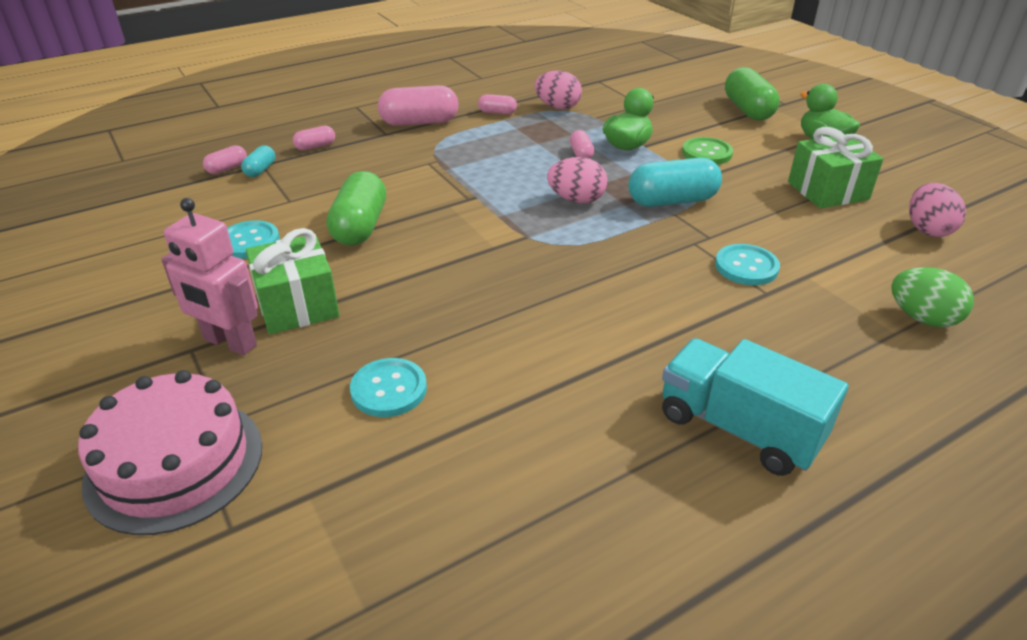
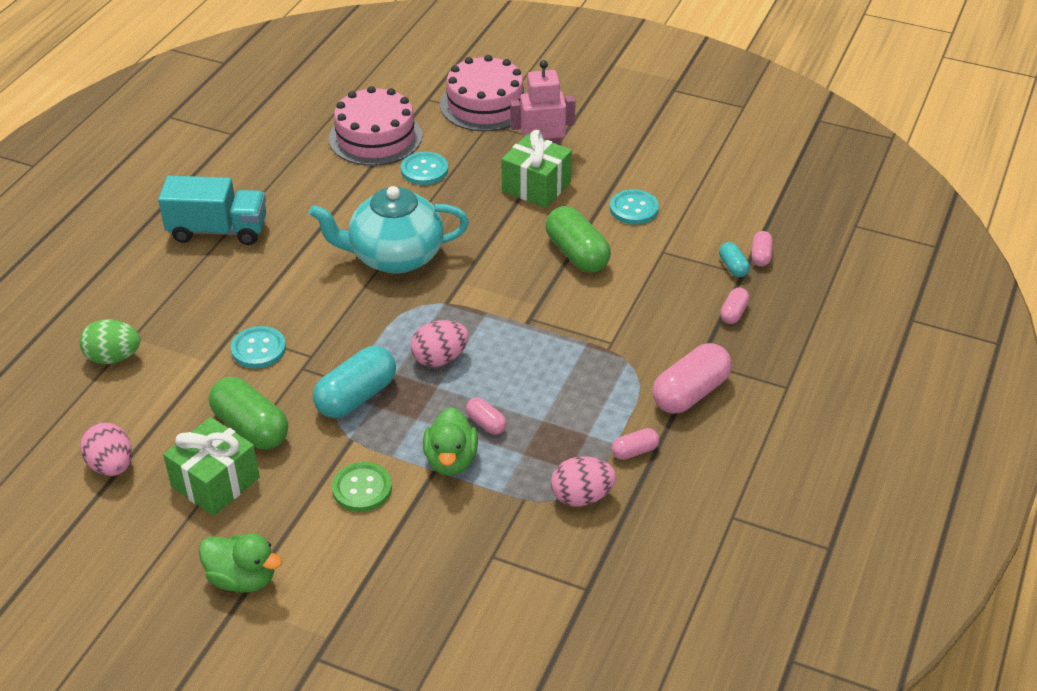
camera: 145 degrees right, 5 degrees up
(392, 486) = (375, 137): none -> pink cake
(535, 296) = (395, 256): none -> turquoise teapot
(748, 110) = (357, 611): green capsule -> green capsule (251, 428)

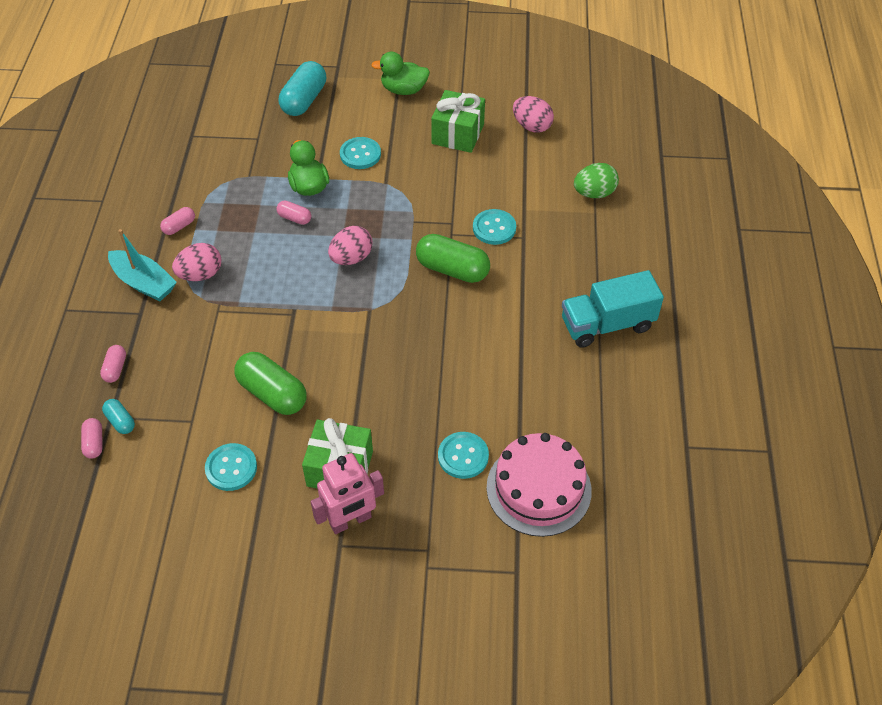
camera: 160 degrees right, 10 degrees up
(251, 428) = (459, 172): green capsule -> green capsule (452, 269)
(356, 397) = (399, 212): turquoise capsule -> turquoise capsule (304, 100)
(362, 488) = (360, 154): green button -> turquoise button
(395, 256) = (436, 342): turquoise teapot -> none
(485, 104) = (446, 584): pink cake -> none
(582, 497) = (209, 187): pink egg -> pink egg (200, 274)
(690, 393) = (144, 283): pink capsule -> turquoise boat

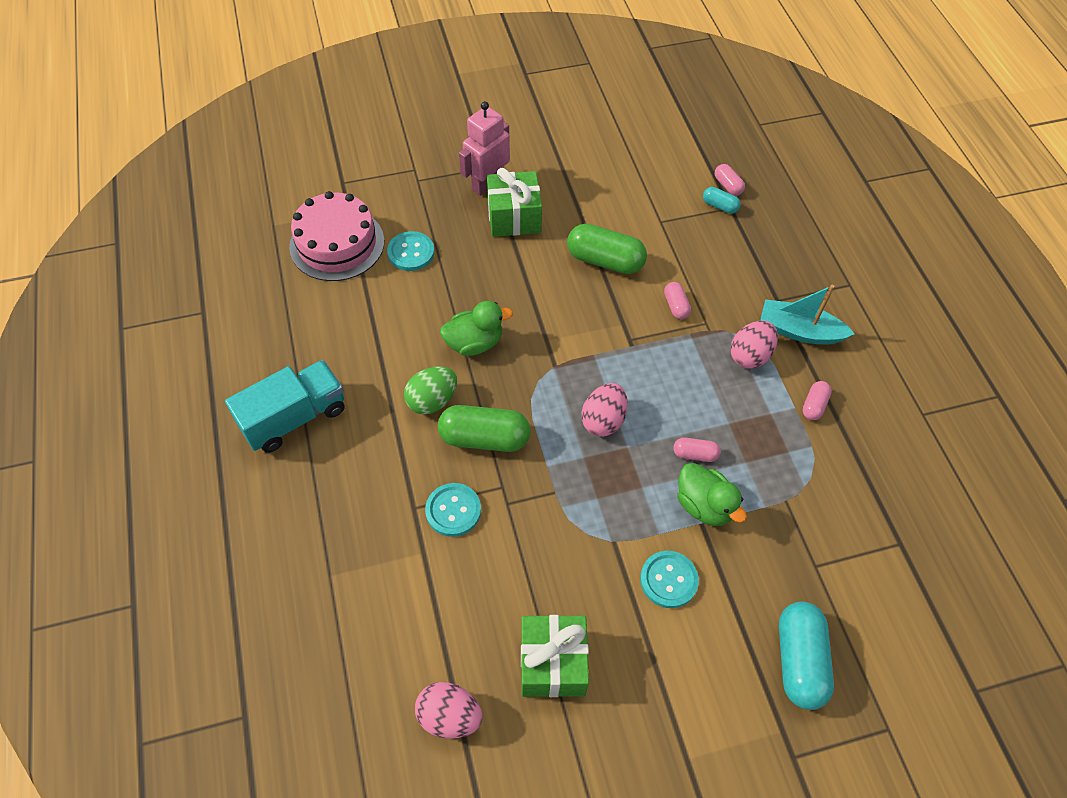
camera: 160 degrees right, 5 degrees up
(115, 369) = (758, 245): pink capsule -> pink capsule (676, 306)
(231, 468) = (604, 196): turquoise button -> none
(403, 90) = (668, 734): green duck -> green duck (474, 343)
(594, 193) = (335, 608): green egg -> green egg (432, 400)

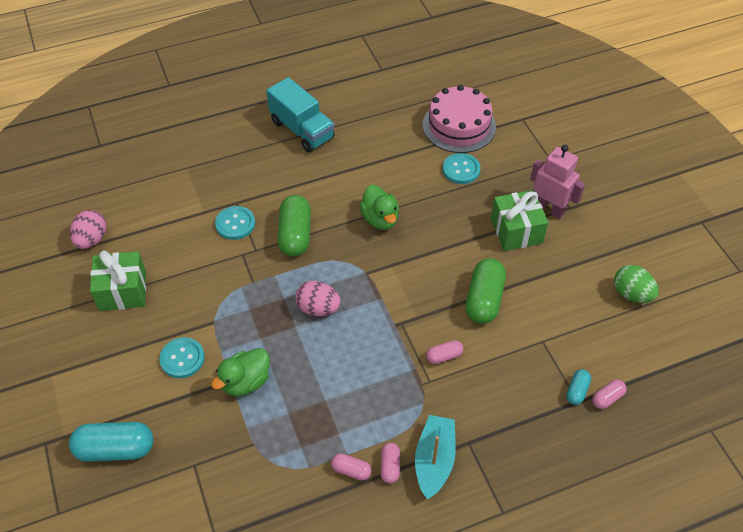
camera: 85 degrees right, 5 degrees down
(432, 400) = (324, 200): green egg -> green egg (631, 294)
(695, 454) = (292, 374): pink capsule -> pink capsule (390, 466)
(750, 355) = (399, 417): pink egg -> none

